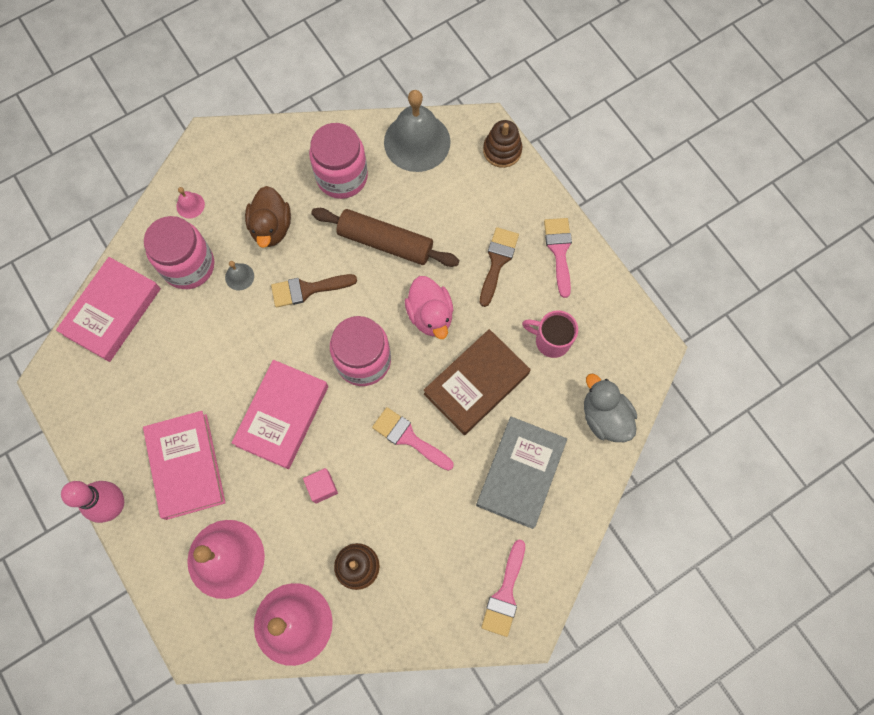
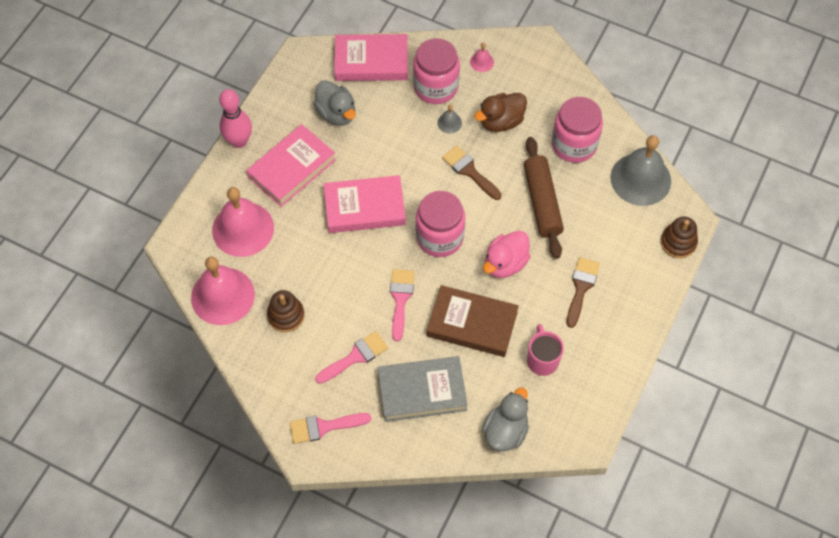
camera: 60 degrees right, 10 degrees down
(151, 382) = (336, 113): none -> grey duck
(322, 487) = (328, 261): pink cube -> none
(497, 261) = (581, 287): brown brush -> brown brush turned 60 degrees counterclockwise
(559, 251) = (622, 328): pink brush -> pink brush (355, 357)

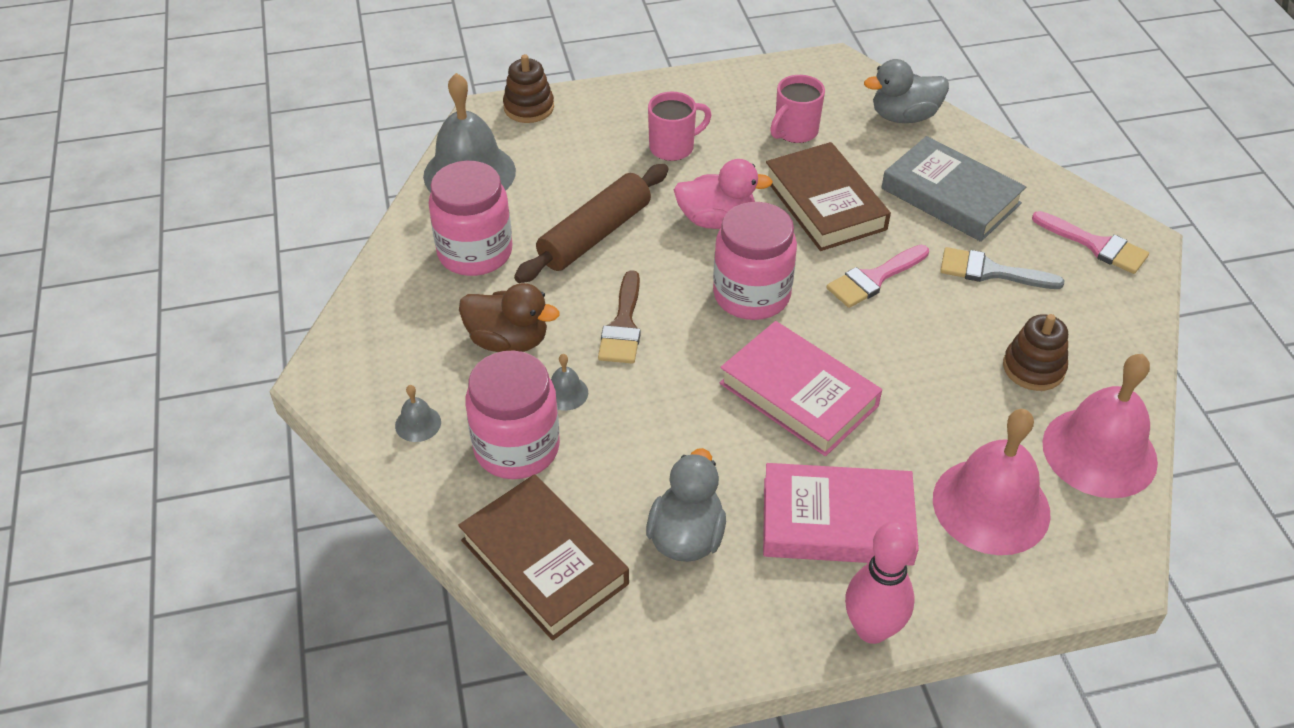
camera: 130 degrees left, 15 degrees down
(355, 357) = (990, 271): pink brush -> grey brush
(371, 61) = (544, 562): pink book -> brown book
(481, 62) = (418, 423): pink bell -> grey bell
(581, 287) = (673, 147): brown brush -> pink mug

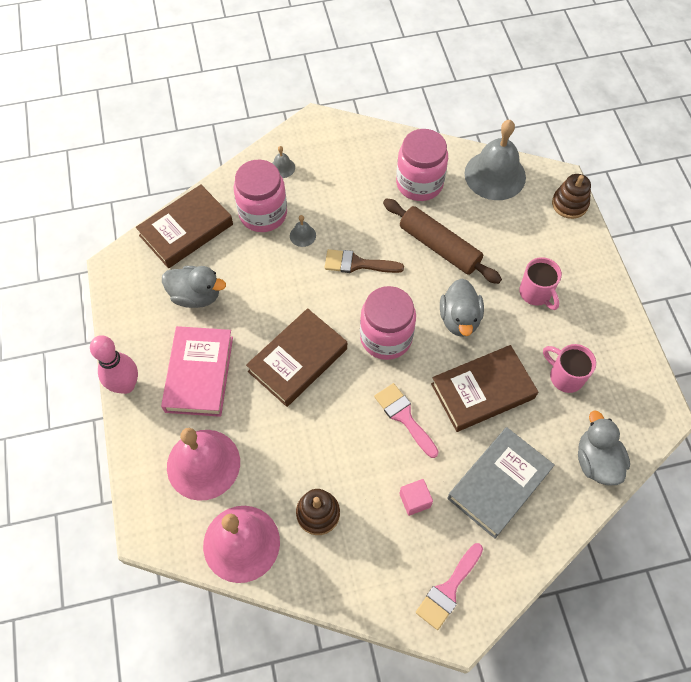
camera: 90 degrees right, 15 degrees up
(508, 341) = (344, 205): brown duck -> none
(716, 220) = (459, 319): pink duck -> grey duck
(798, 394) = (298, 360): pink book -> brown book
(990, 271) = (414, 500): grey brush -> pink cube

